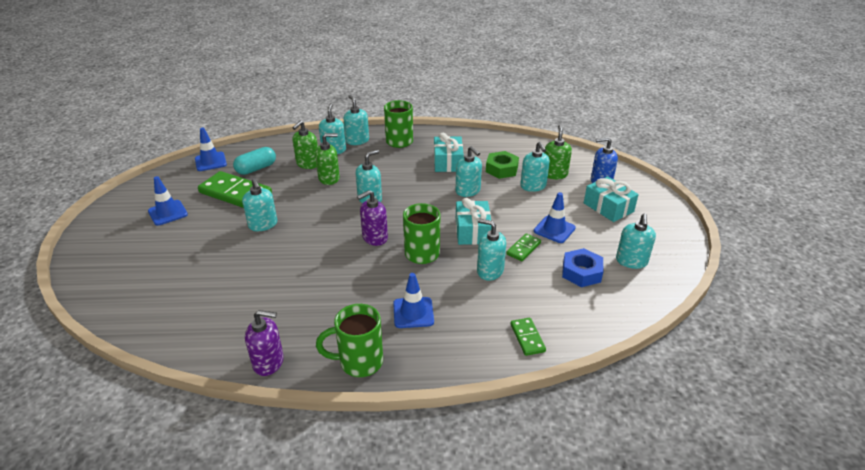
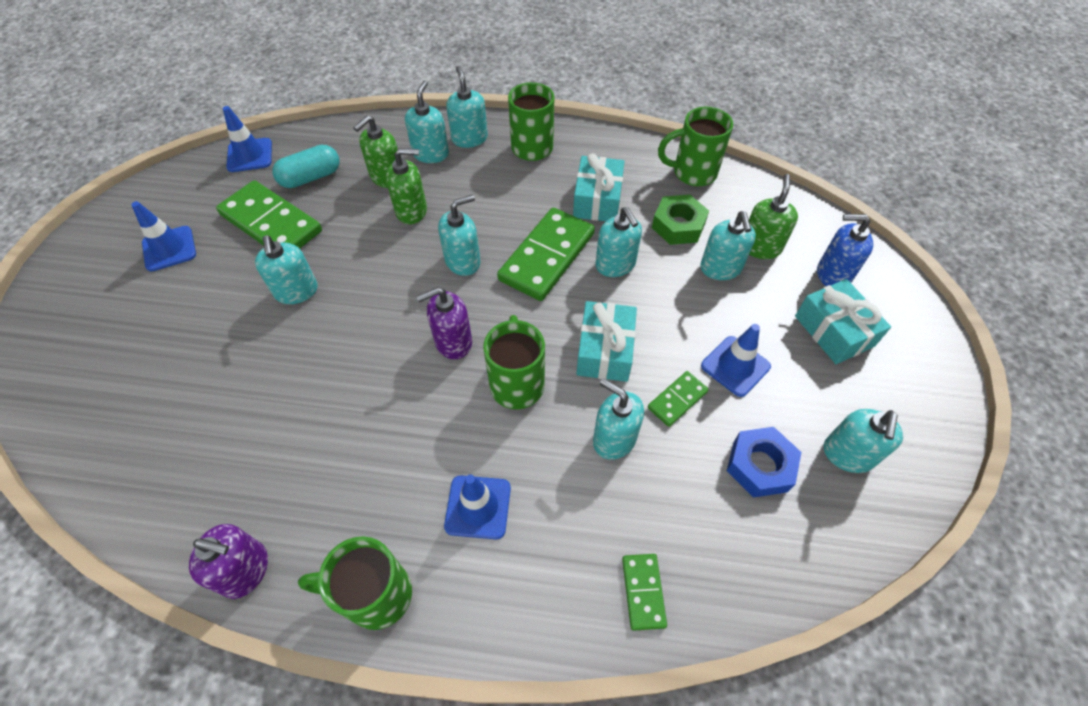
camera: 10 degrees right, 20 degrees up
(423, 191) = (547, 256): none -> green domino
(504, 144) = (692, 173): none -> green mug

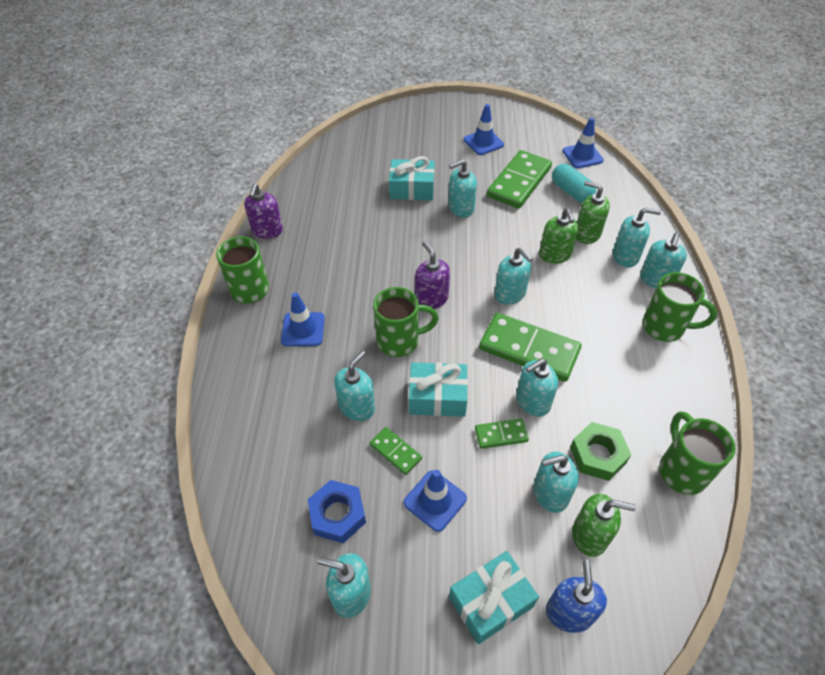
camera: 85 degrees right, 5 degrees down
(469, 138) = (656, 279): turquoise soap dispenser -> turquoise soap dispenser turned 135 degrees clockwise
(597, 200) = (610, 384): turquoise gift -> turquoise gift (412, 189)
(643, 592) = (241, 428): green domino -> green domino (501, 435)

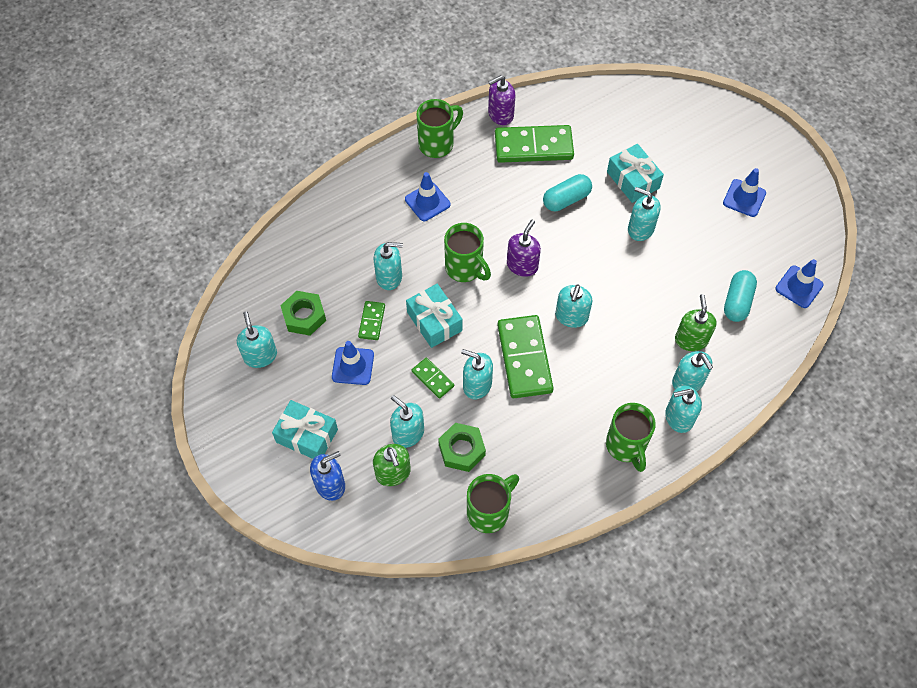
camera: 55 degrees right, 10 degrees up
(337, 514) = (304, 316): blue nut -> green nut
(392, 235) = (566, 199): none -> turquoise capsule
(519, 182) = (713, 254): green domino -> green domino (533, 146)
(555, 255) = (643, 327): green soap dispenser -> none

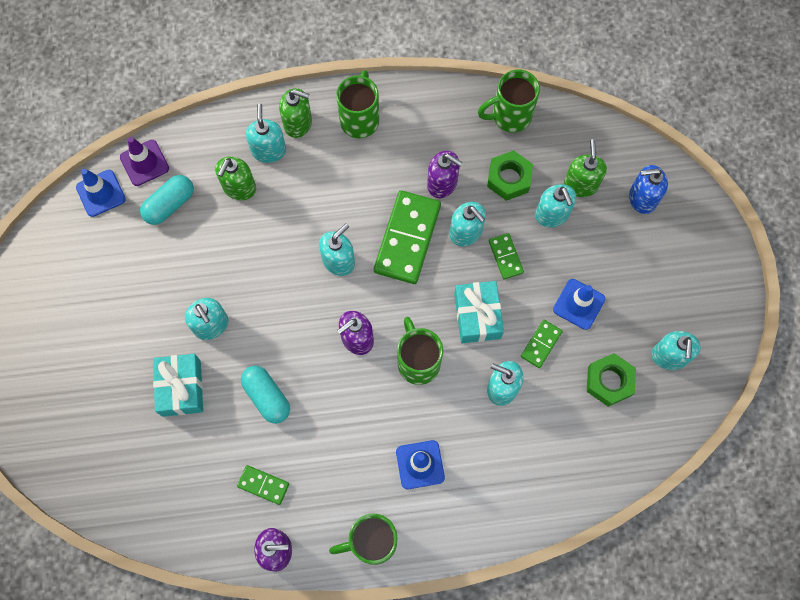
camera: 155 degrees left, 10 degrees up
(307, 435) = (648, 253): turquoise gift -> none
(519, 419) = (442, 183): none -> purple soap dispenser
(533, 146) = (263, 485): green domino -> green domino, size x0.49
(566, 199) = (267, 397): turquoise capsule -> turquoise capsule turned 60 degrees clockwise
(678, 417) = (298, 123): turquoise soap dispenser -> green soap dispenser
(744, 198) = (81, 312): blue traffic cone -> none
(783, 326) = (144, 163): none -> purple traffic cone

